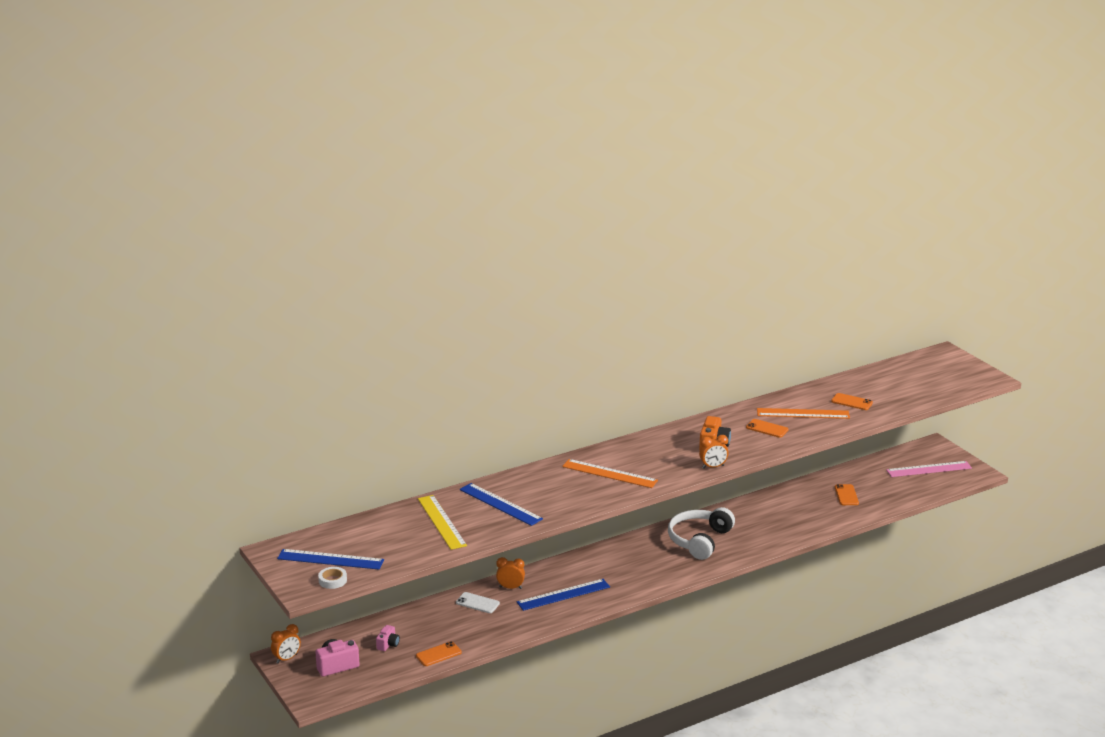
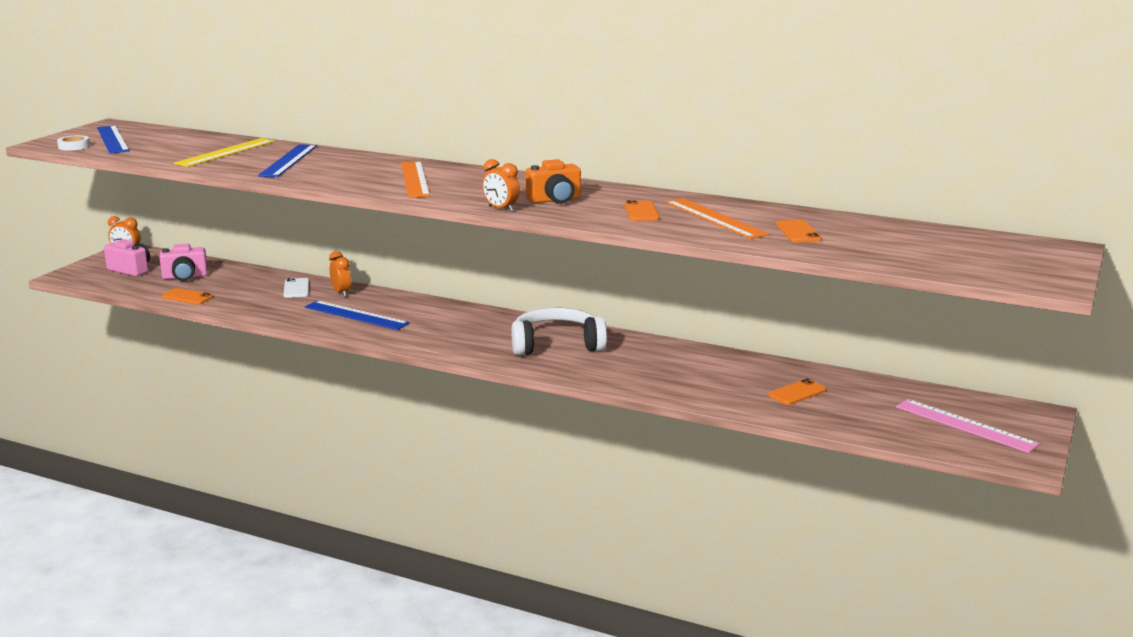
camera: 55 degrees right, 5 degrees down
(388, 644) = (185, 277): pink camera -> pink camera, size x1.62

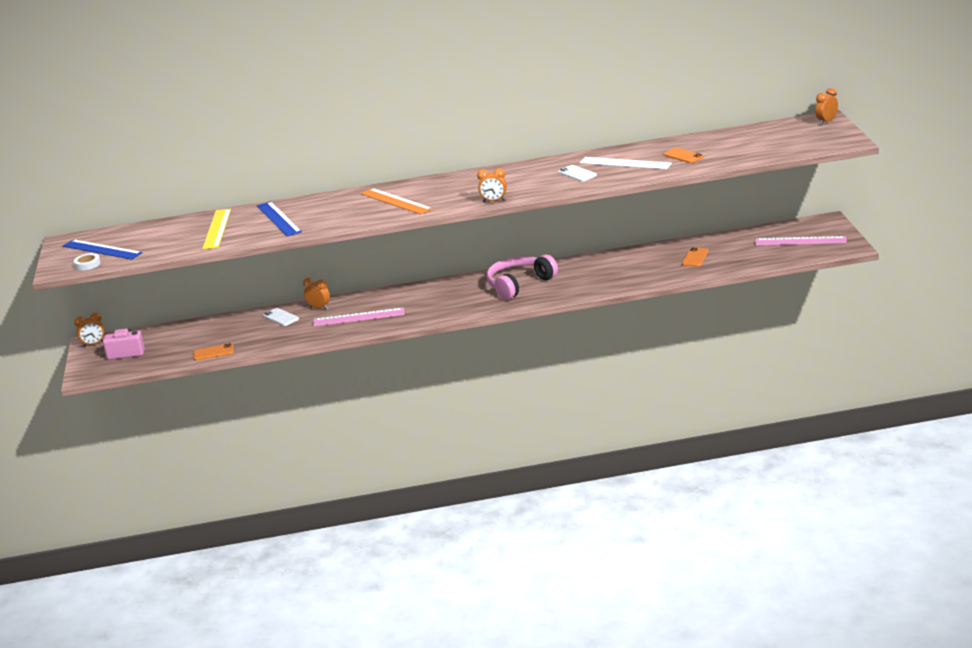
camera: 30 degrees left, 5 degrees up
(185, 277) = (180, 341): pink camera -> none
(356, 315) = (358, 317): blue ruler -> pink ruler
(555, 200) = (513, 184): orange camera -> none
(556, 344) = (519, 284): white headphones -> pink headphones
(641, 211) = (577, 174): orange phone -> white phone
(715, 218) = (625, 163): orange ruler -> white ruler
(1061, 252) = (826, 122): none -> orange clock

